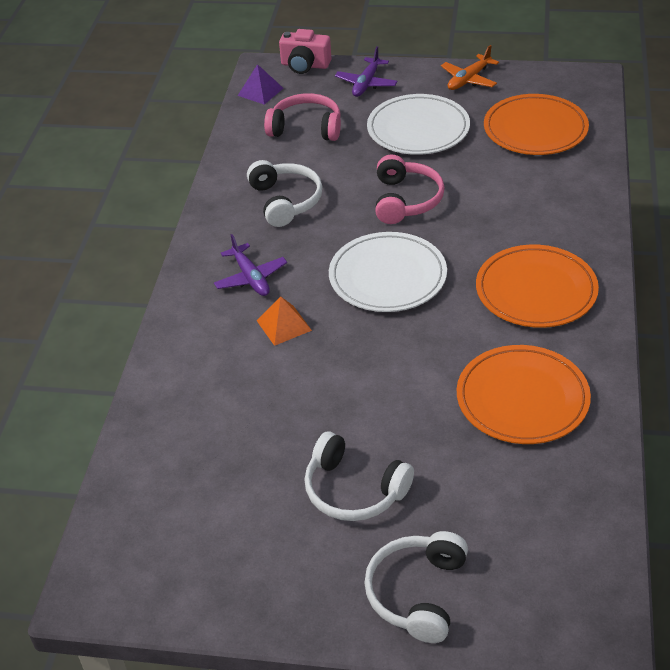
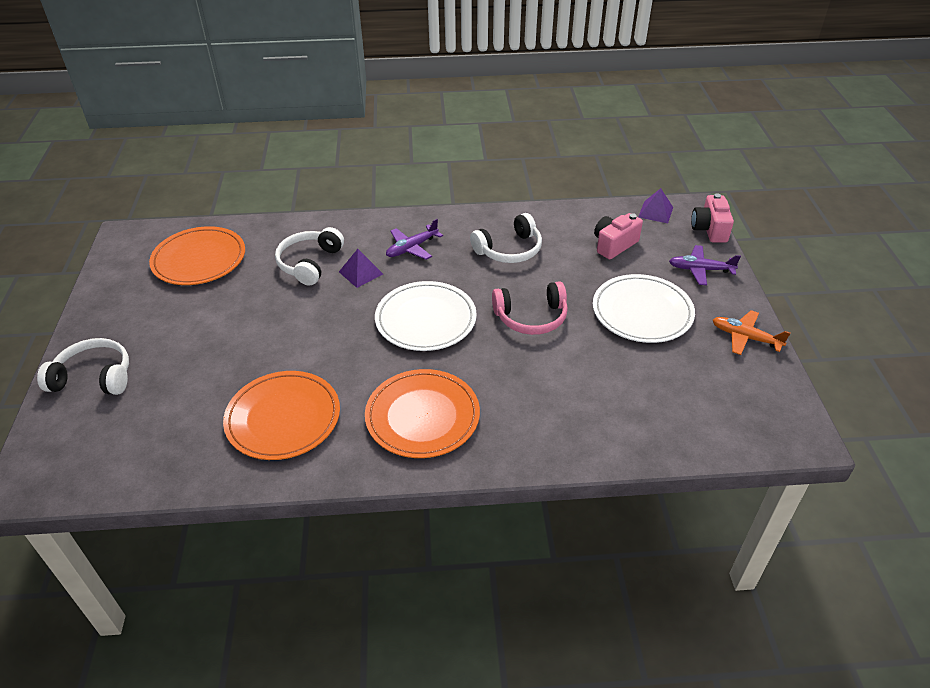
camera: 75 degrees right, 0 degrees up
(284, 325) = (360, 273): orange pyramid -> purple pyramid
(306, 128) = (614, 245): pink headphones -> pink camera
(354, 490) = (192, 333): white headphones -> white headphones (310, 263)
(535, 129) = (679, 396): orange plate -> orange plate (199, 259)

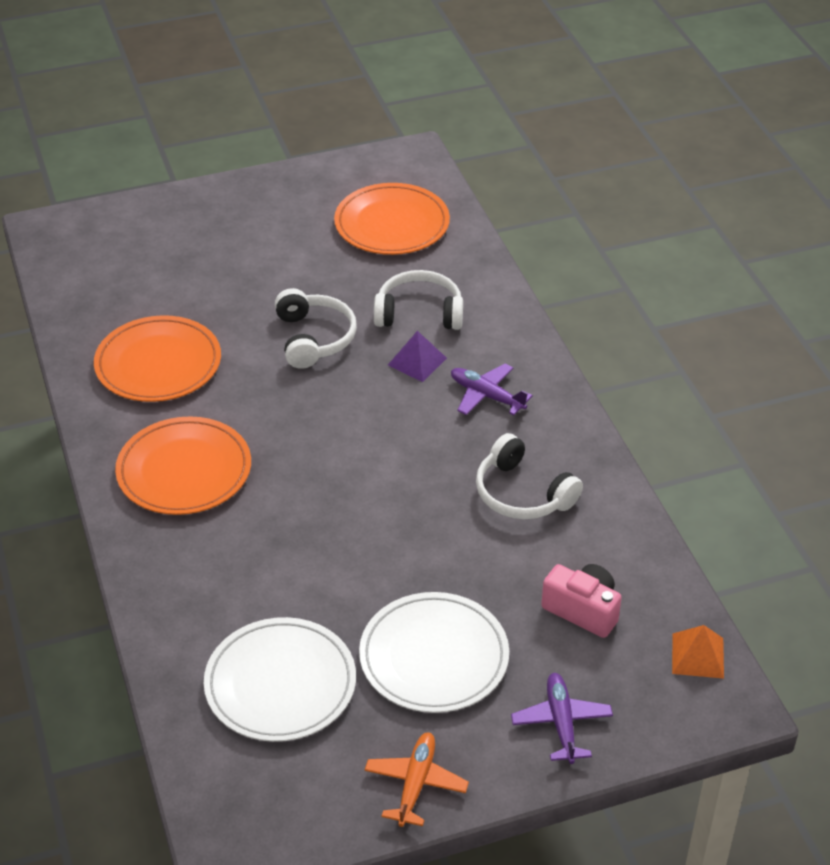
camera: 75 degrees right, 0 degrees up
(94, 377) = (184, 217): white headphones -> white headphones (313, 338)
(426, 319) = (347, 439): white plate -> white plate (280, 684)
(531, 317) = (384, 539): pink headphones -> none
(655, 212) = (698, 655): purple pyramid -> orange pyramid
(709, 229) = (679, 731): pink camera -> none

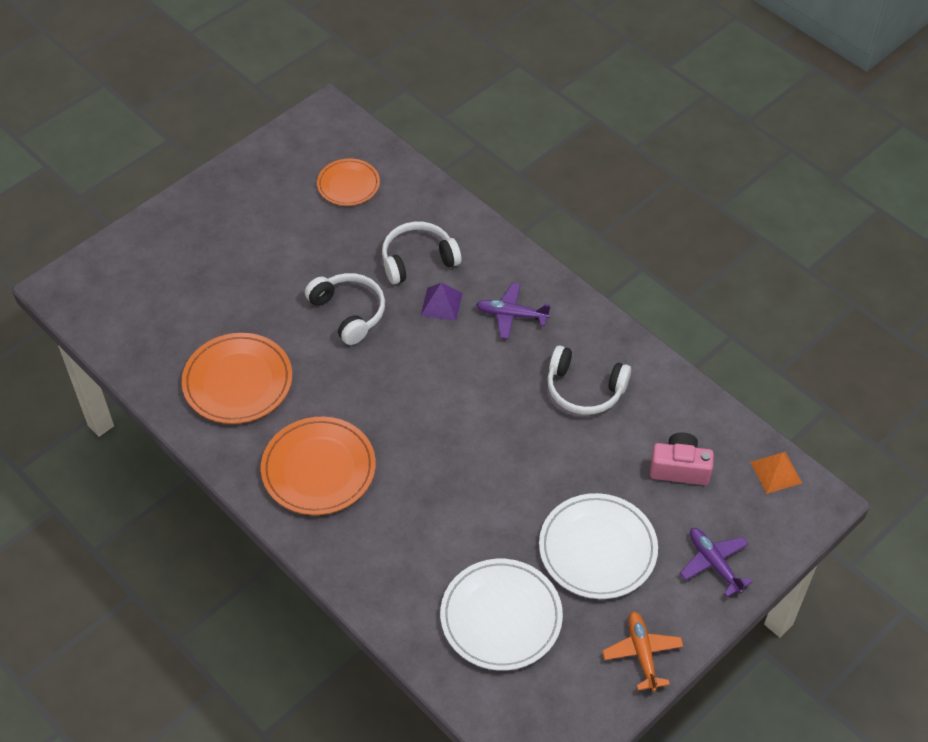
camera: 25 degrees left, 10 degrees up
(392, 224) = (348, 185): orange plate -> orange plate, size x0.63

